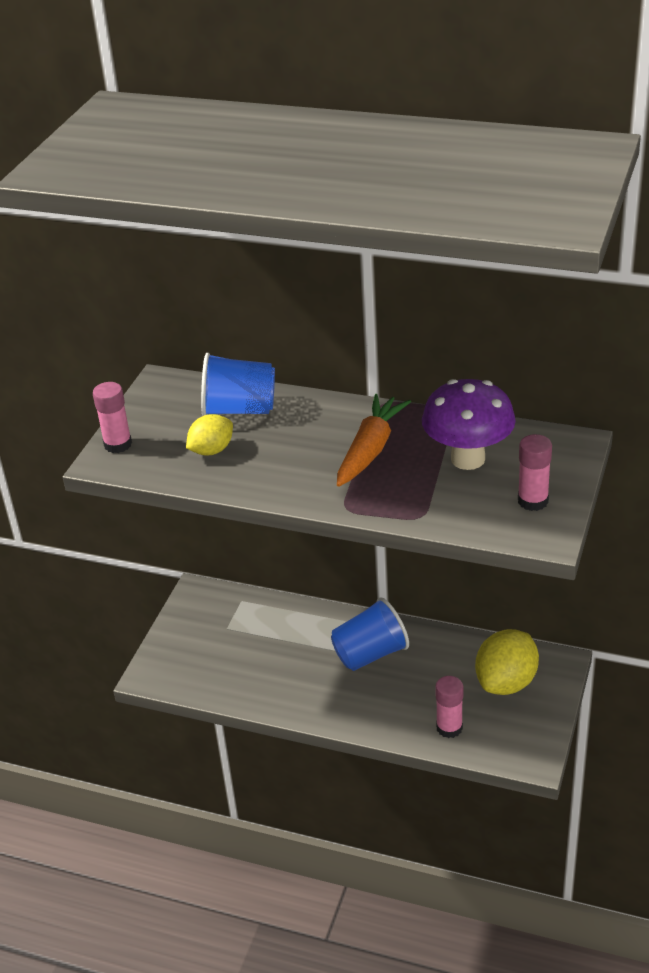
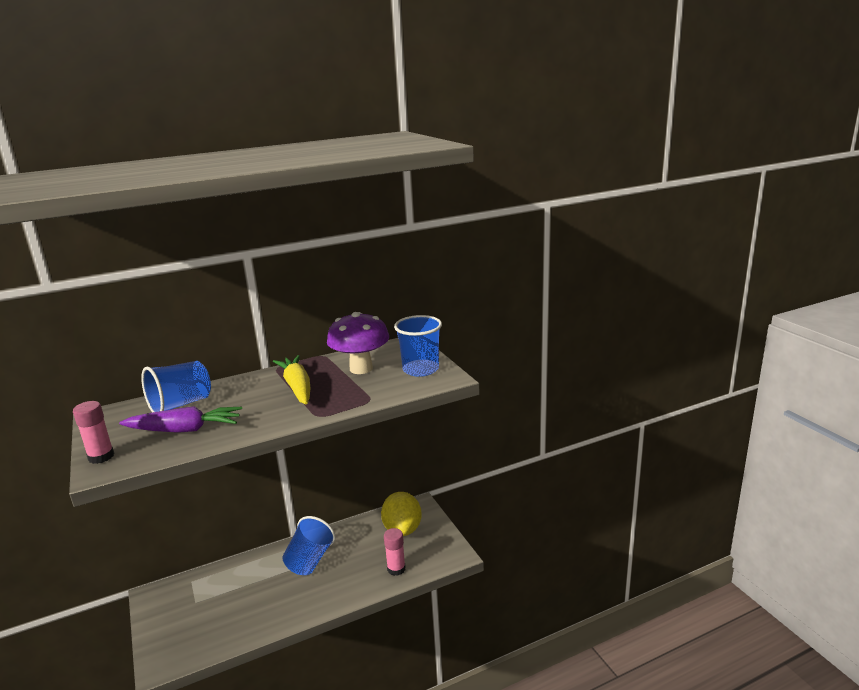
camera: 45 degrees left, 15 degrees down
(211, 450) = (185, 429): yellow lemon -> purple carrot
(370, 449) = (297, 387): orange carrot -> yellow carrot
(533, 501) = (420, 369): pink glue stick -> blue cup

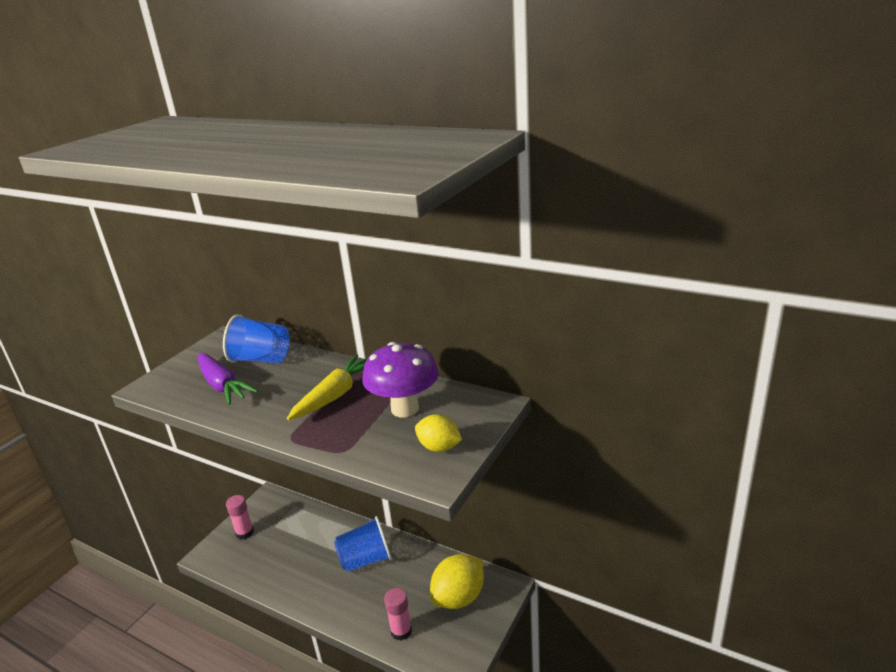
camera: 55 degrees right, 5 degrees up
(101, 457) = (163, 376): pink glue stick -> pink glue stick (244, 532)
(420, 369) = (439, 447): blue cup -> yellow lemon

